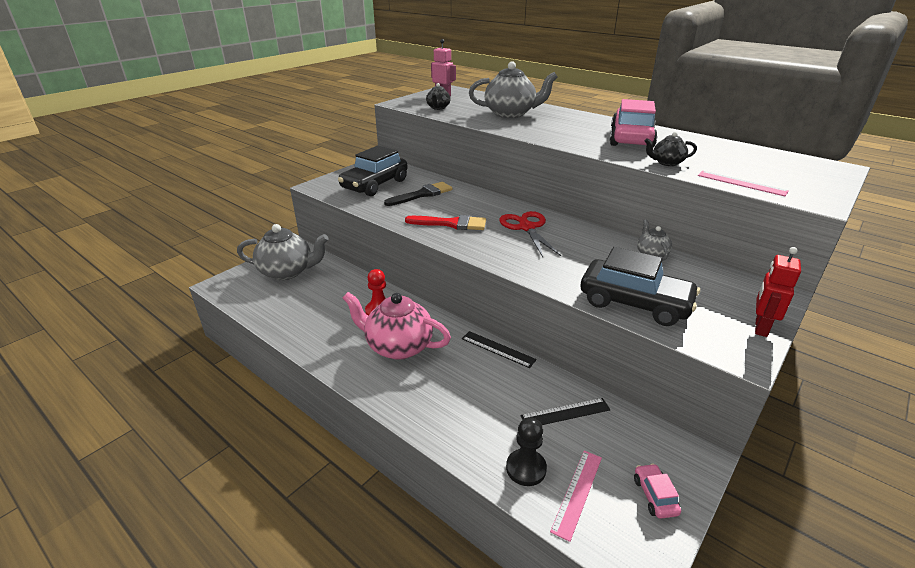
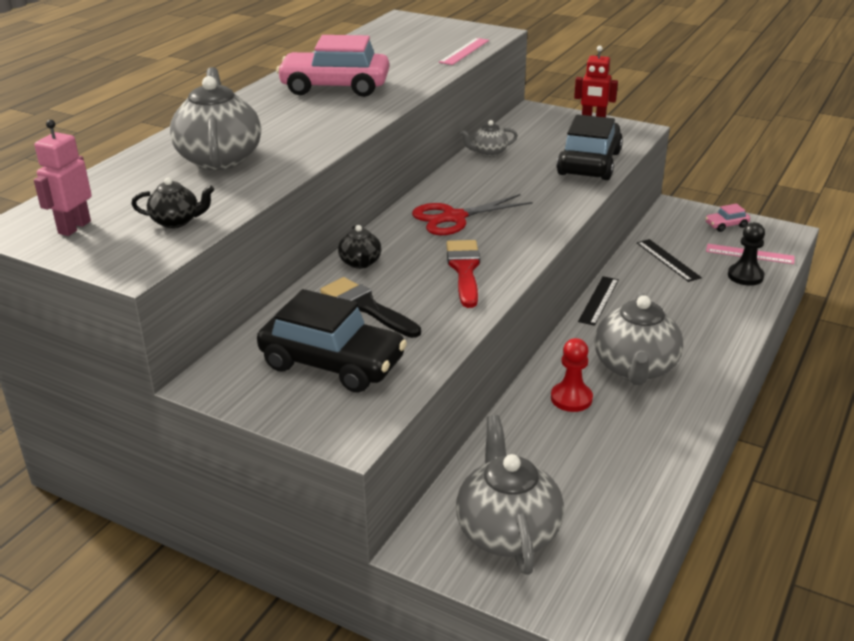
camera: 100 degrees left, 0 degrees up
(398, 346) = (635, 368): pink teapot -> grey teapot
(667, 163) = (418, 74): black teapot -> black teapot (360, 263)

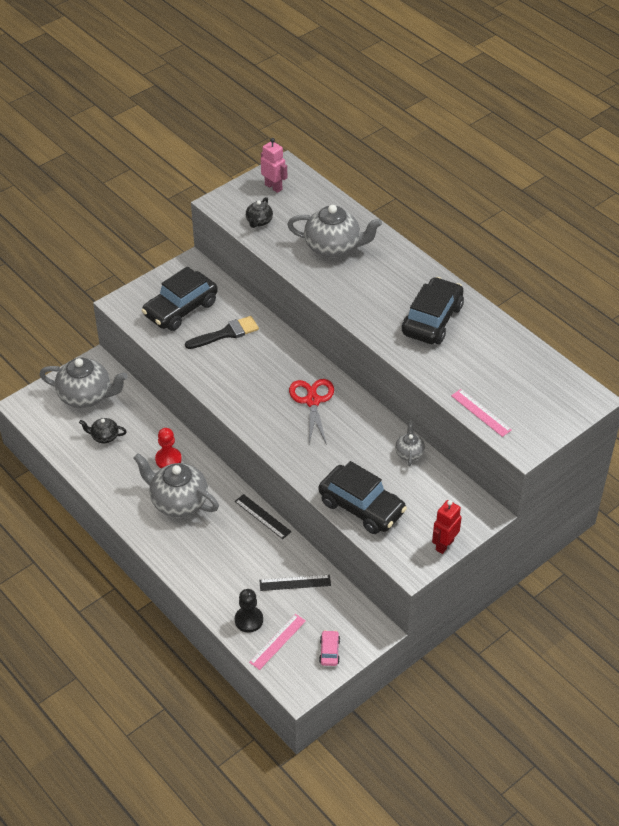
camera: 110 degrees right, 15 degrees up
(335, 87) = (432, 320): pink car -> black car
(360, 263) = (277, 342): black teapot -> black teapot (104, 437)
(464, 270) = (242, 386): red brush -> none

